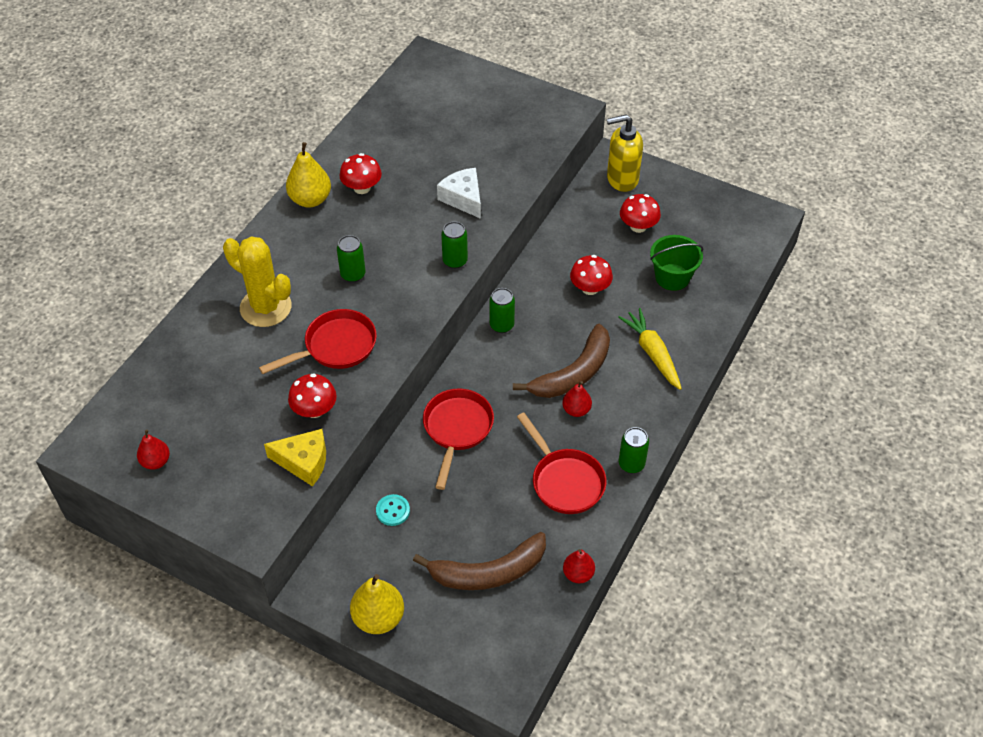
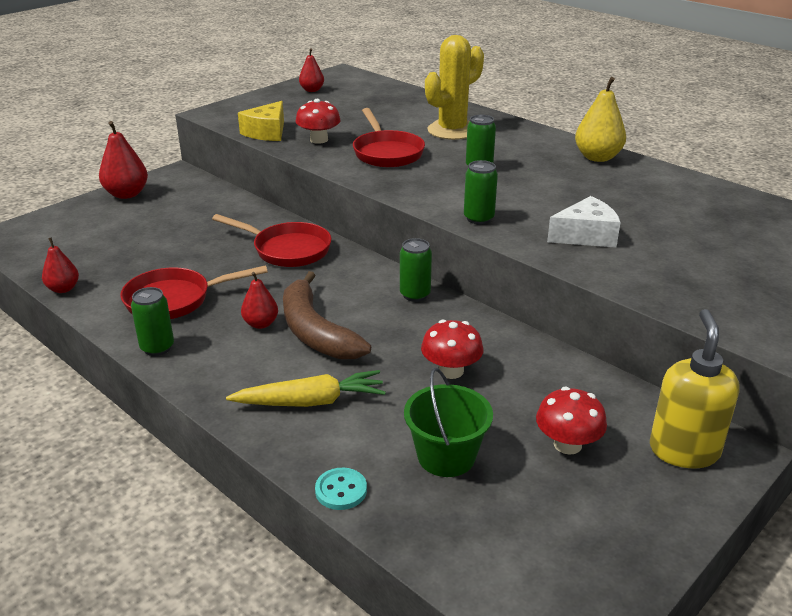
camera: 105 degrees right, 20 degrees down
(362, 188) = (613, 182): red mushroom -> none
(378, 618) = (126, 194): yellow pear -> red pear
(393, 511) = (221, 210): turquoise button -> turquoise button (341, 490)
(488, 572) = (116, 244): brown banana -> none

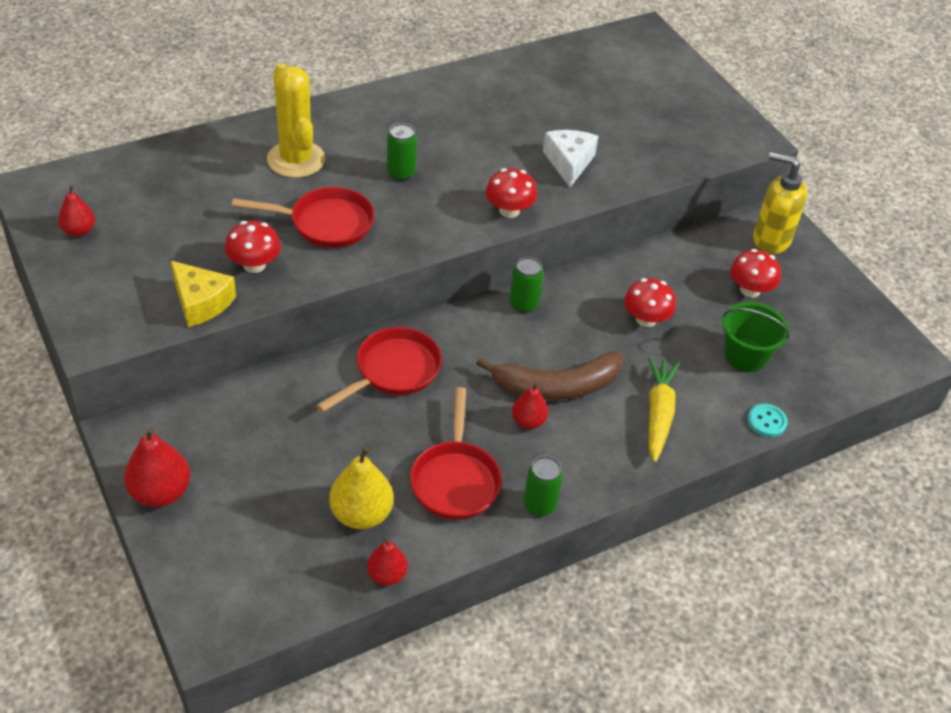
camera: 75 degrees left, 15 degrees up
(478, 218) = (509, 210): green can -> red mushroom
(597, 157) = (423, 94): yellow pear -> yellow pear (361, 514)

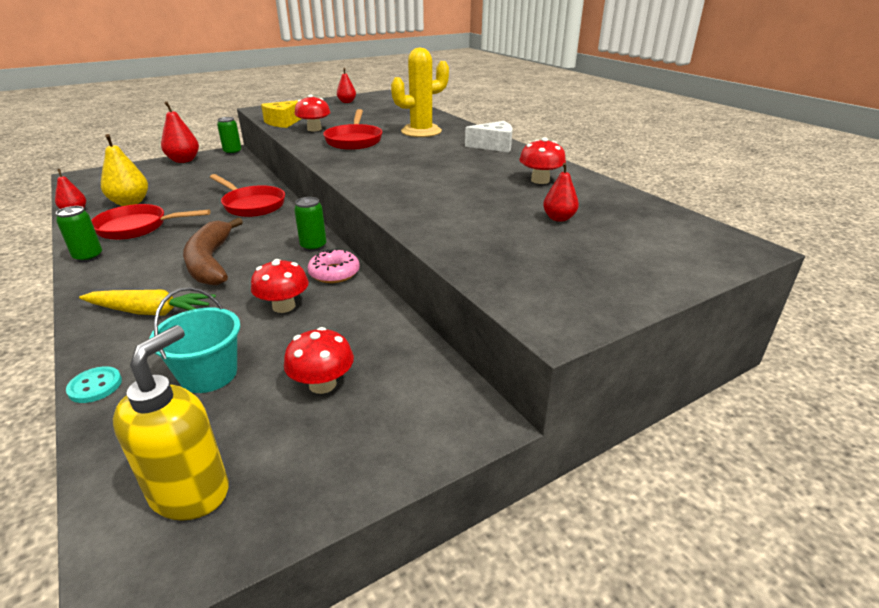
camera: 90 degrees right, 15 degrees down
(401, 173) = (414, 155): green can -> green can (232, 152)
(509, 210) = (373, 187): red mushroom -> red mushroom (540, 180)
(528, 421) = (178, 251): red pear -> red pear (559, 218)
(569, 163) = (450, 209): white cheese -> white cheese (494, 146)
(584, 287) = (334, 273): none -> pink donut
(745, 355) = (209, 374): green bucket -> turquoise bucket
(770, 239) = (426, 410): yellow soap dispenser -> yellow soap dispenser (190, 492)

